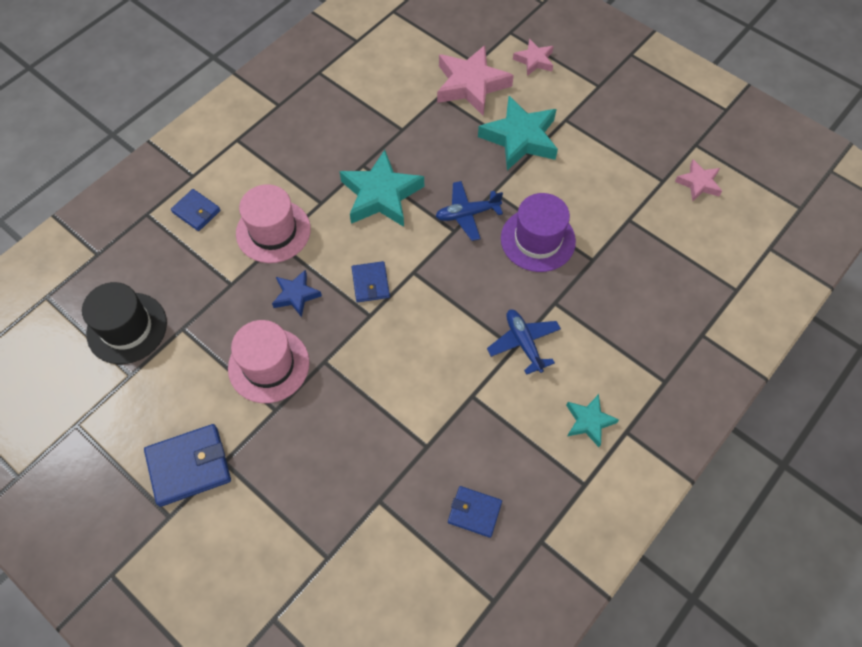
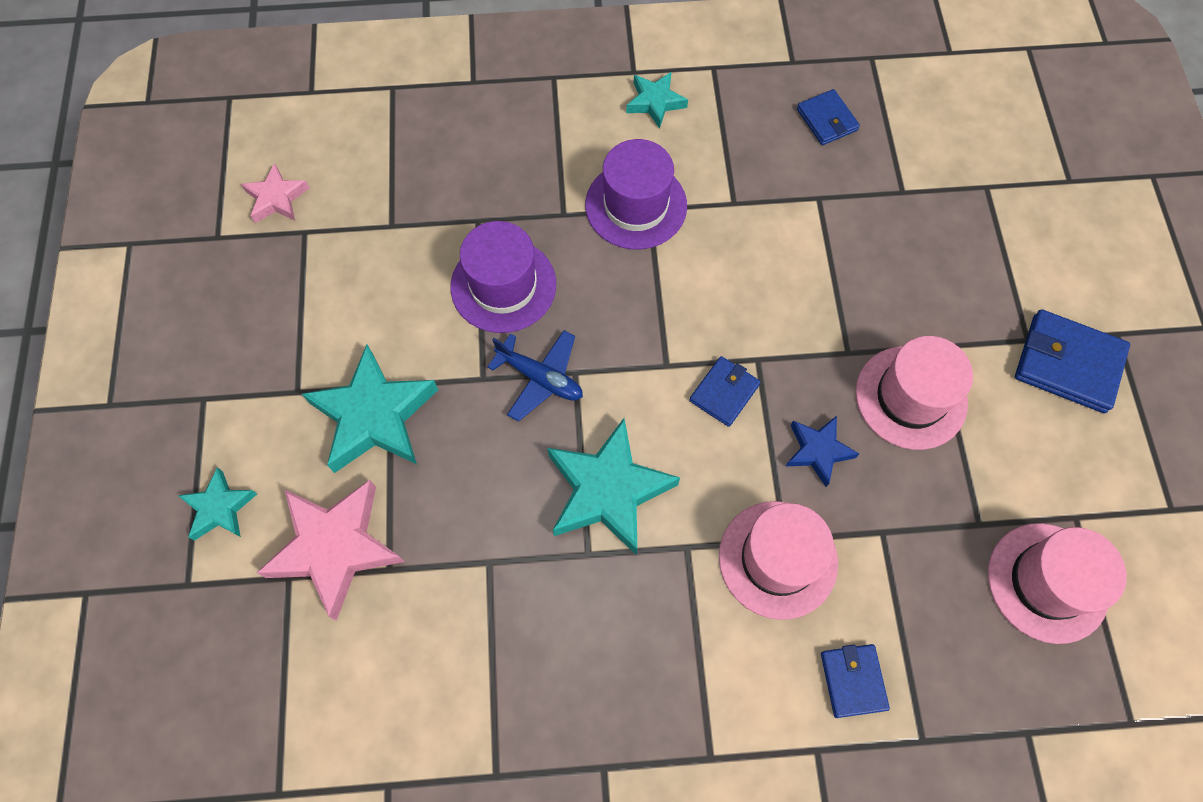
camera: 135 degrees left, 5 degrees up
(127, 328) = (1047, 582): black hat -> pink hat
(523, 343) = (636, 205): blue plane -> purple hat
(534, 60) = (220, 508): pink star -> turquoise star

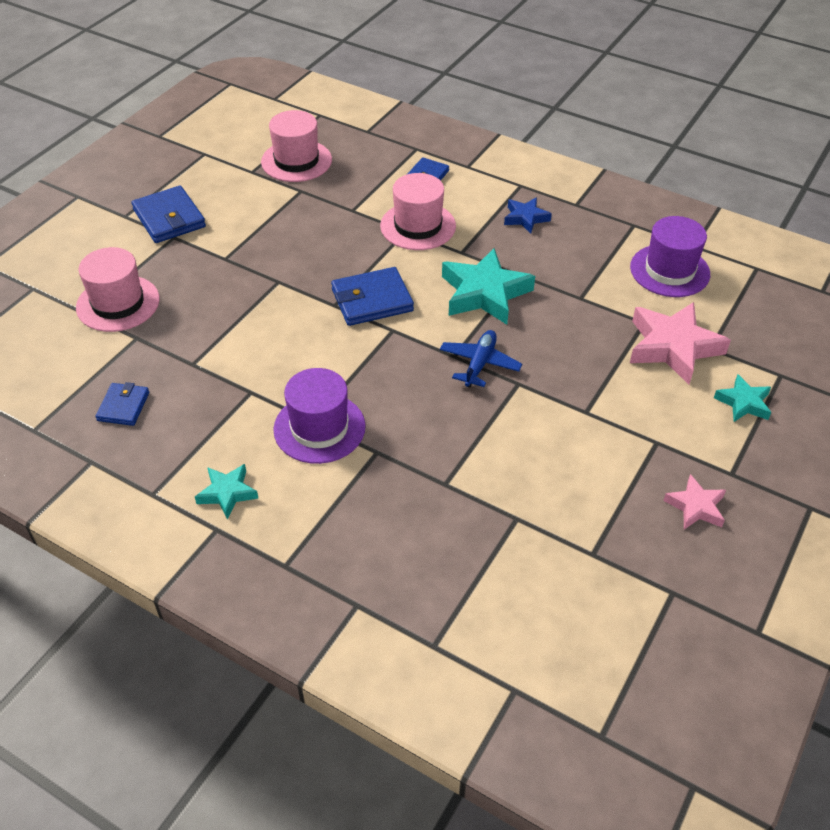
camera: 145 degrees left, 20 degrees down
(277, 198) = (603, 597): pink star -> pink star (695, 507)
(374, 416) = (608, 400): turquoise star -> none
(503, 285) = (461, 429): purple hat -> purple hat (669, 271)
(540, 378) = (479, 364): blue plane -> blue plane turned 45 degrees clockwise
(724, 393) = (372, 300): blue wallet -> blue wallet, size x1.64
(818, 451) = (348, 252): blue star -> blue star (525, 218)
(911, 397) = (270, 247): pink hat -> pink hat (118, 303)

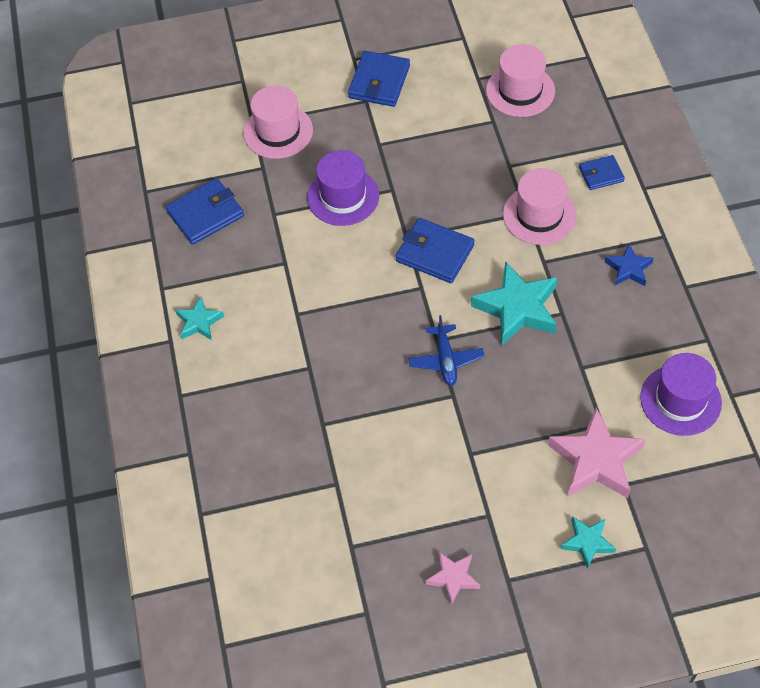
camera: 50 degrees right, 10 degrees up
(123, 406) = (205, 214): blue wallet -> blue wallet, size x1.64
(319, 428) = (295, 322): purple hat -> purple hat (343, 196)
(479, 364) = (445, 360): blue plane -> blue plane turned 105 degrees clockwise

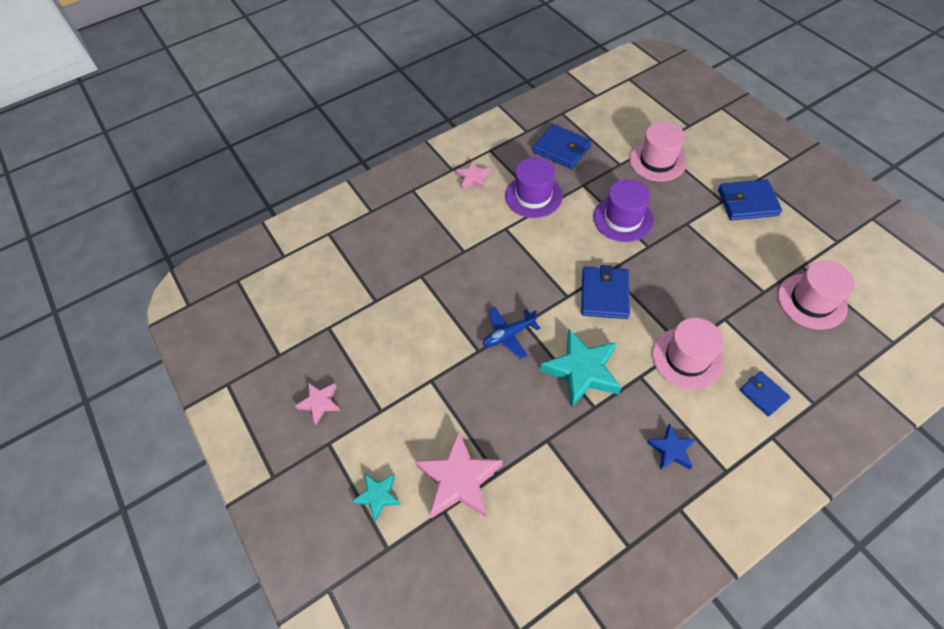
camera: 70 degrees right, 0 degrees up
(199, 322) = (473, 178): turquoise star -> pink star
(680, 400) = (550, 538): purple hat -> purple hat (533, 196)

